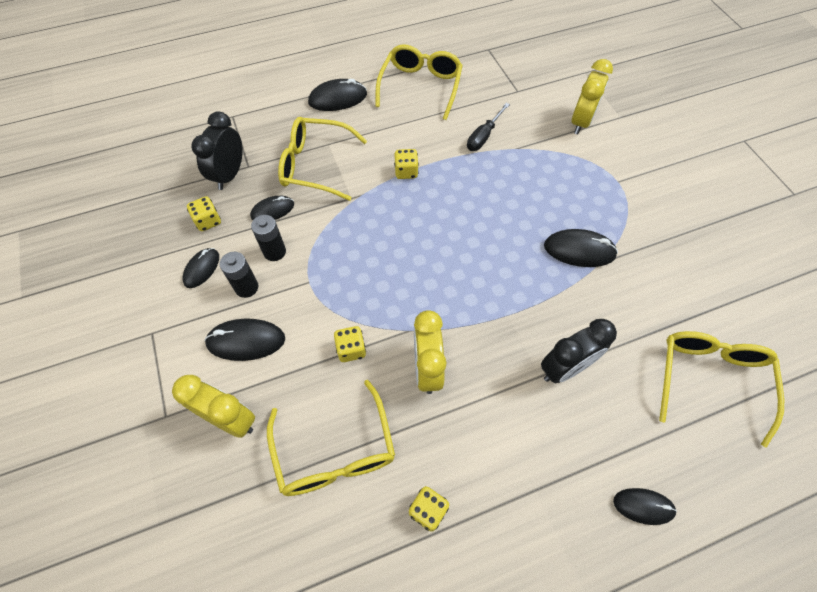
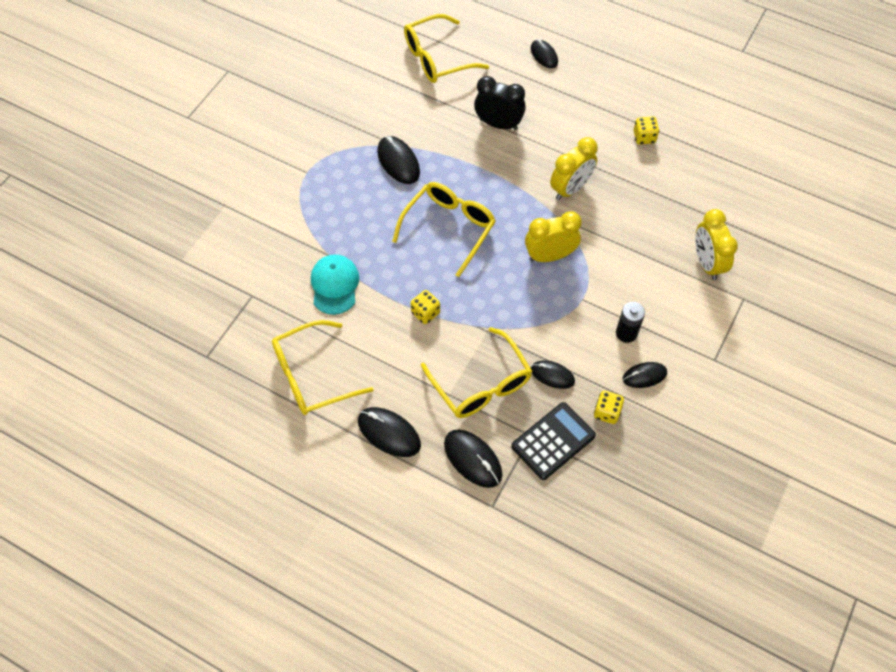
camera: 130 degrees left, 0 degrees up
(229, 175) = (553, 441): black clock -> black calculator
(246, 341) = (658, 298): black mouse -> black mouse (473, 459)
(274, 252) = (583, 341): black battery -> none
(335, 452) = (664, 198): yellow glasses -> yellow glasses (449, 228)
(351, 349) = (601, 236): yellow dice -> none
(483, 136) = (335, 285): black screwdriver -> turquoise cap
(581, 122) = (255, 228): yellow clock -> yellow clock (550, 256)

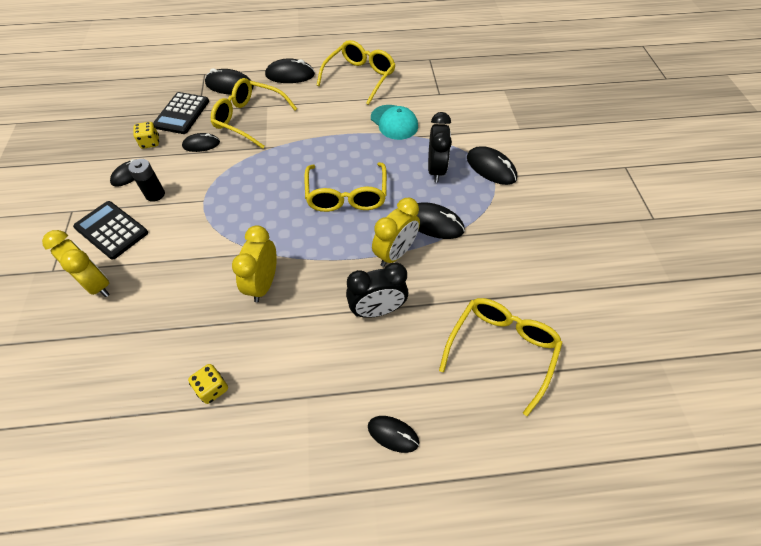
camera: 145 degrees right, 5 degrees down
(299, 181) = (491, 168): none -> black mouse
(348, 208) = (436, 170): none -> black clock
(425, 313) = (318, 137): yellow dice -> none
(550, 256) = (249, 217): yellow clock -> yellow clock (395, 253)
(681, 313) = (111, 230): none -> black calculator

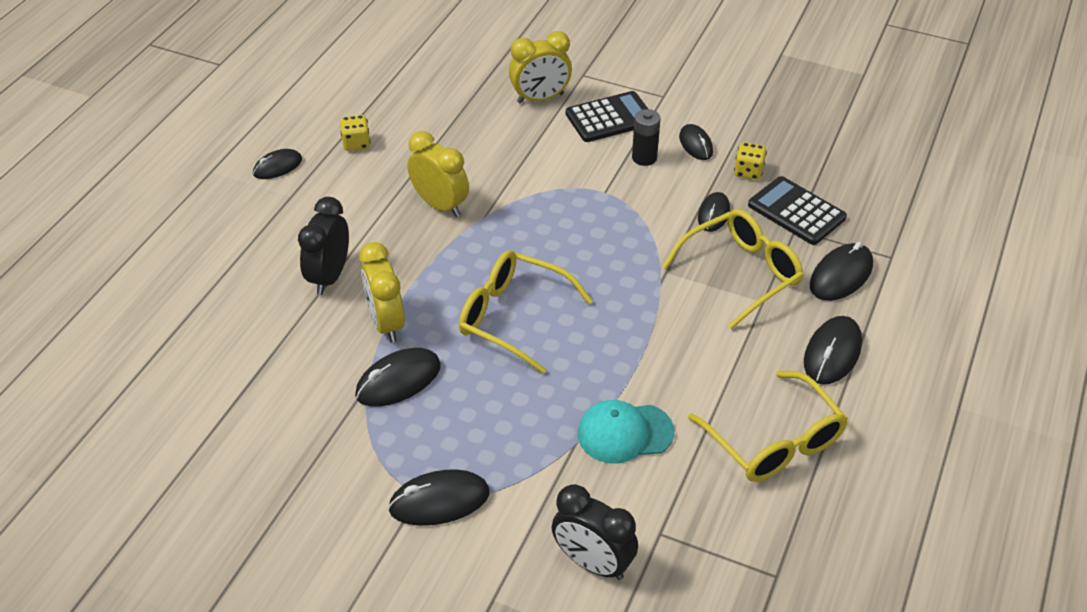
camera: 120 degrees right, 10 degrees down
(393, 434) = (203, 235): black mouse -> black mouse (277, 167)
(436, 170) = (487, 432): black clock -> black clock (593, 563)
(501, 349) = (193, 352): yellow glasses -> none

